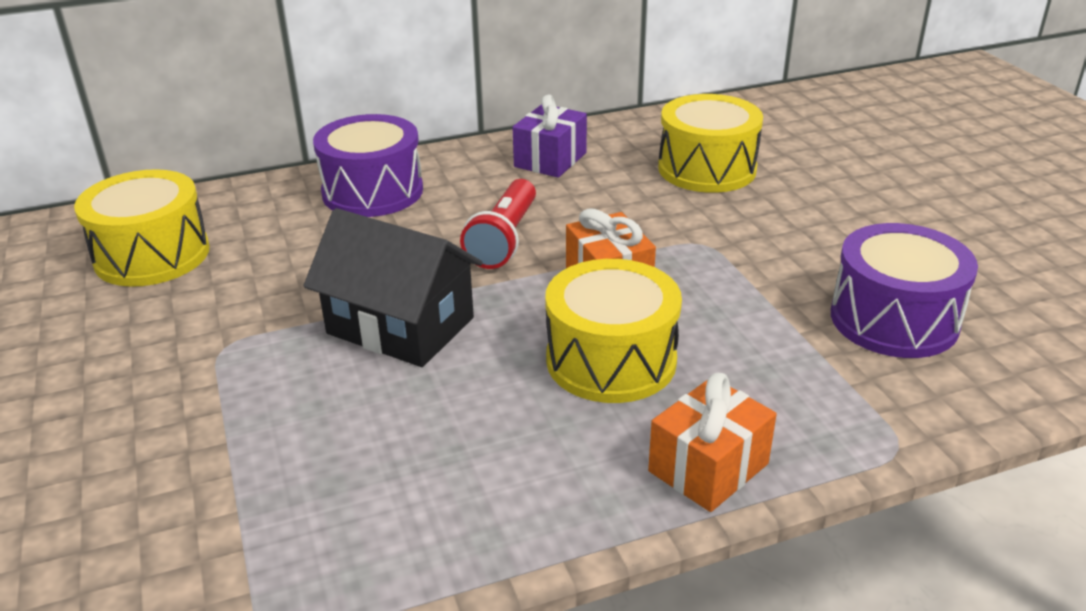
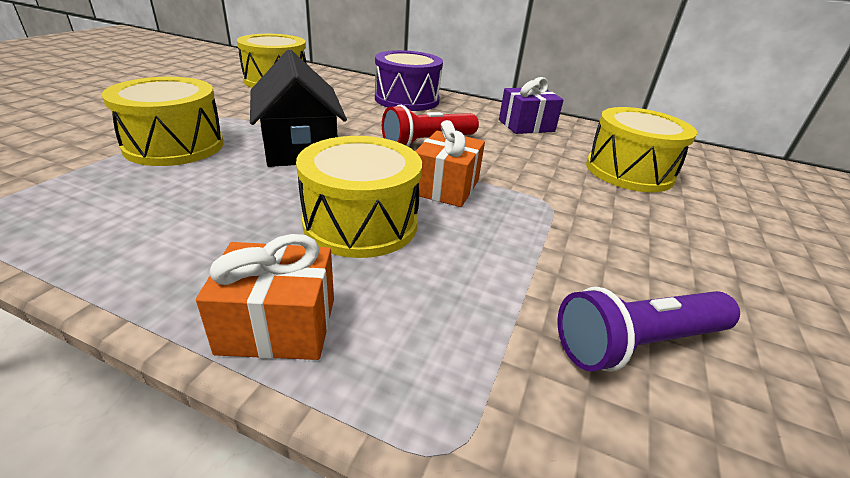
camera: 40 degrees right, 0 degrees up
(269, 414) = (174, 146): none -> yellow drum
(894, 319) = (638, 343): purple drum -> purple flashlight

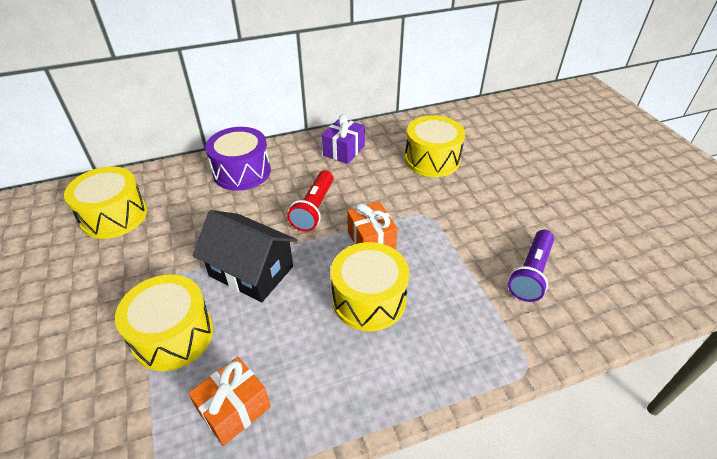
camera: 40 degrees left, 10 degrees up
(278, 325) = (419, 380): orange gift -> orange gift (234, 409)

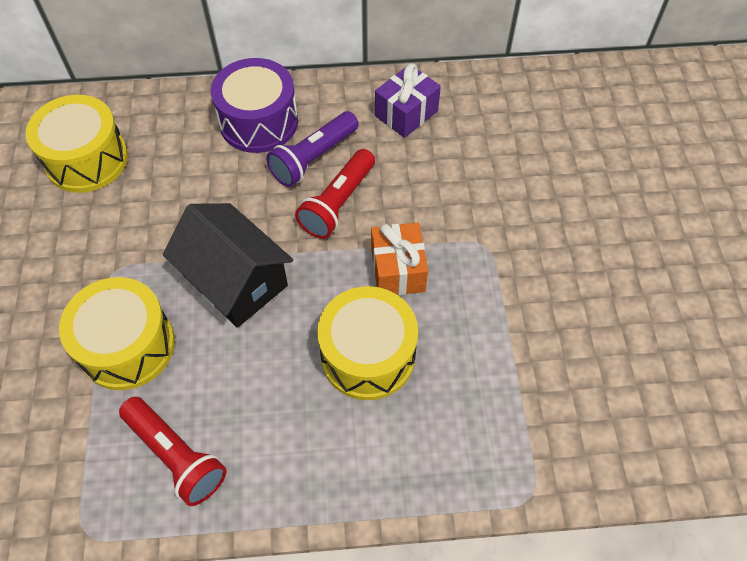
camera: 15 degrees right, 15 degrees up
(234, 409) = (176, 455): orange gift -> red flashlight
(432, 159) = (527, 154): yellow drum -> none
(531, 273) = (592, 369): purple flashlight -> purple flashlight (313, 158)

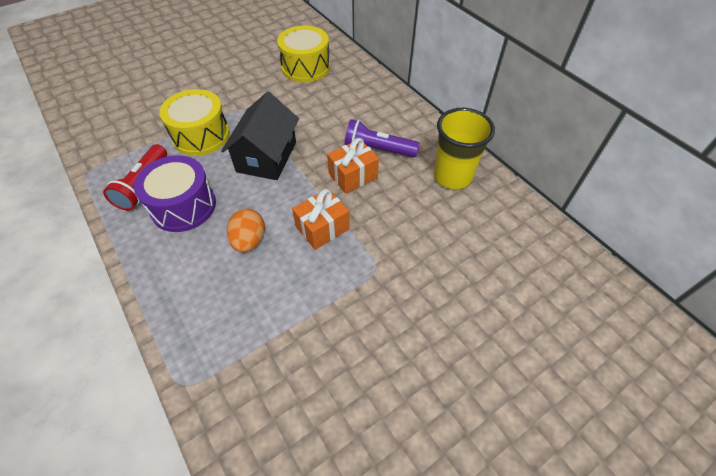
camera: 60 degrees right, 5 degrees down
(258, 122) = (384, 115): purple drum -> purple drum (183, 206)
(338, 203) = (353, 176): red flashlight -> orange gift
(368, 355) = (249, 241): yellow drum -> orange egg
(406, 113) = (452, 177): purple gift -> yellow cup

